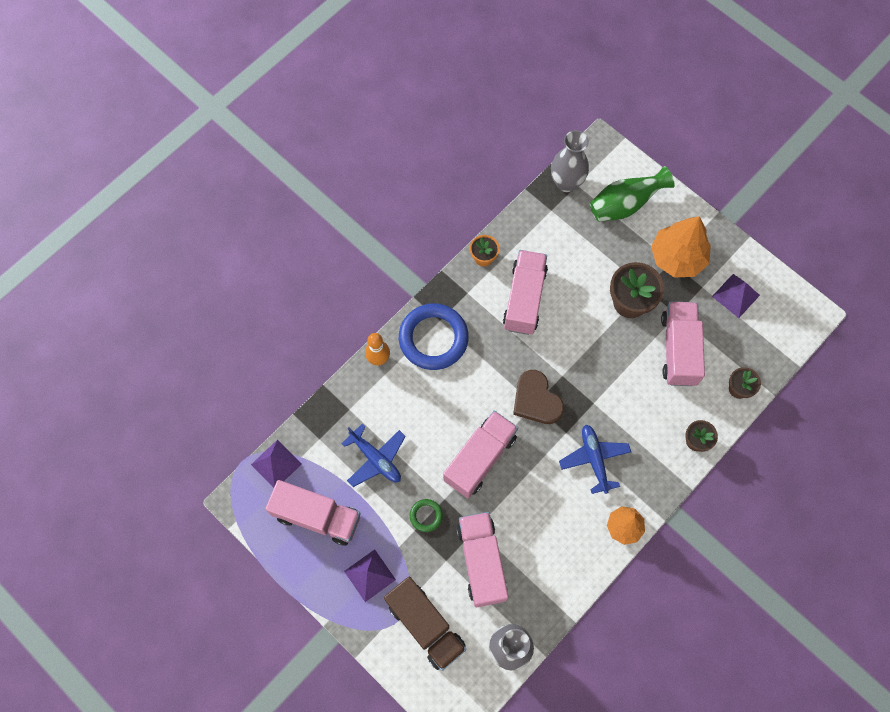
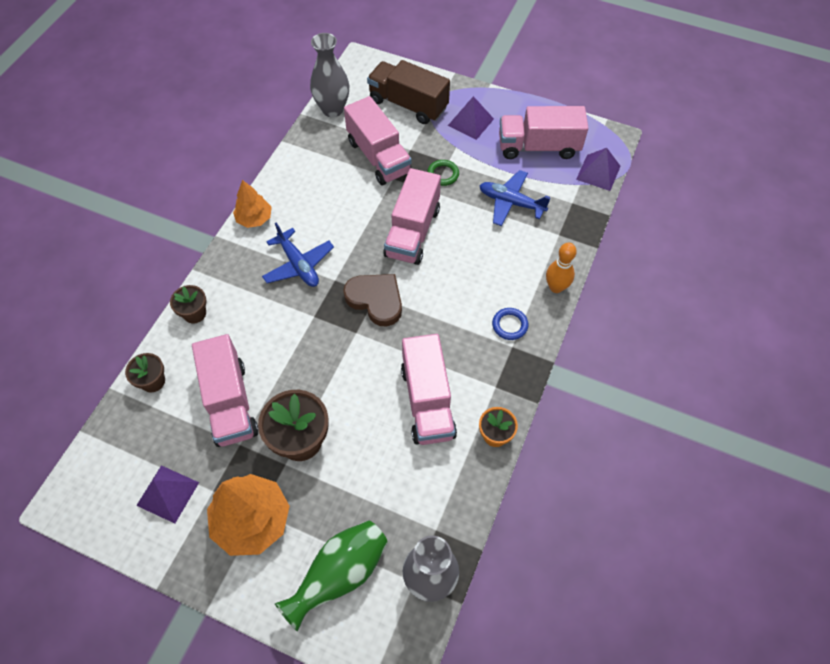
camera: 160 degrees right, 10 degrees down
(433, 338) = (509, 325): blue ring -> blue ring, size x0.45

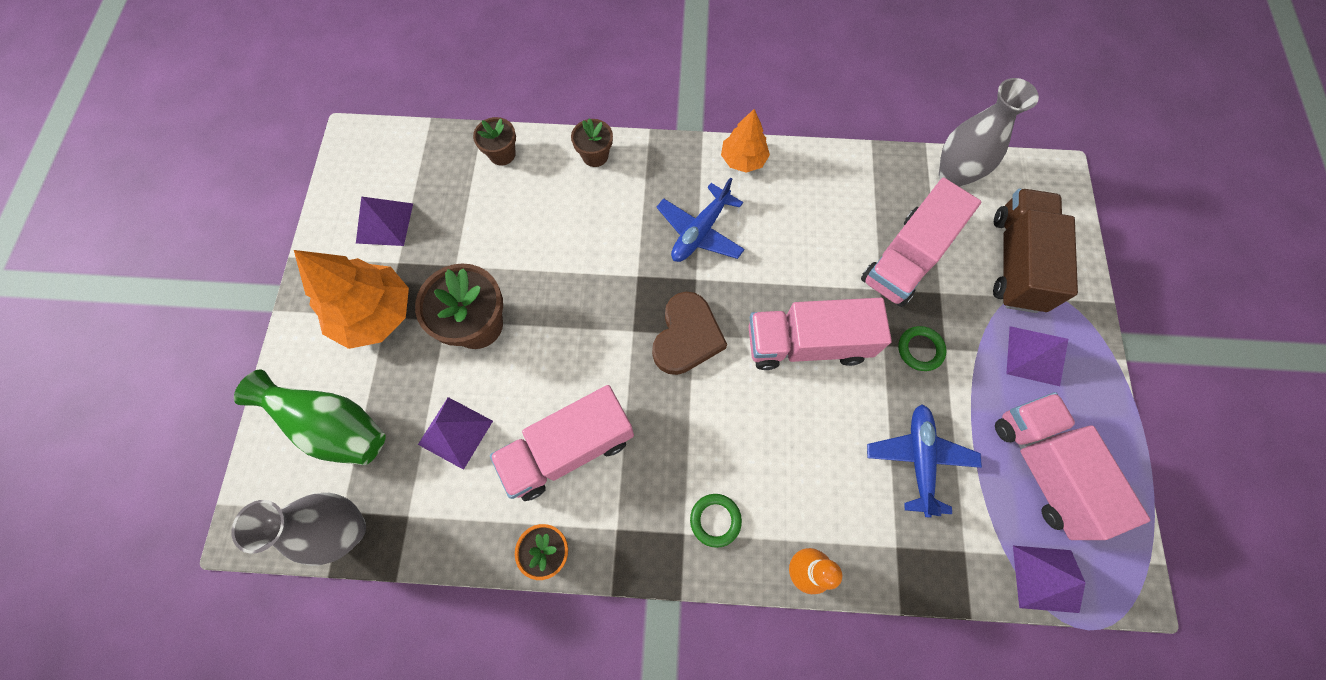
camera: 70 degrees right, 10 degrees up
(230, 402) = (500, 236): pink truck -> none
(383, 478) = (455, 432): none -> purple pyramid
(509, 325) = (715, 520): blue ring -> green ring

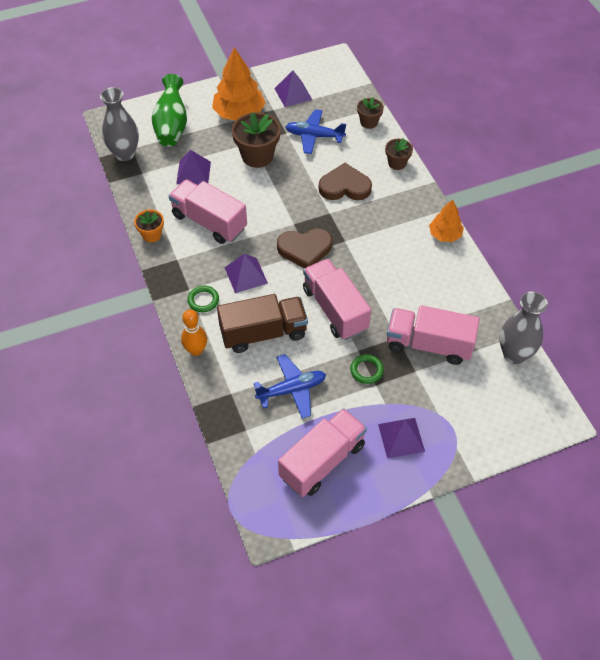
camera: 65 degrees right, 15 degrees down
(601, 236) = (344, 186): none -> brown heart
(700, 231) = (378, 231): blue plane -> blue plane (314, 136)
(1016, 262) = (468, 410): brown truck -> brown truck (263, 333)
(1045, 578) = (250, 478): purple pyramid -> purple pyramid (246, 275)

